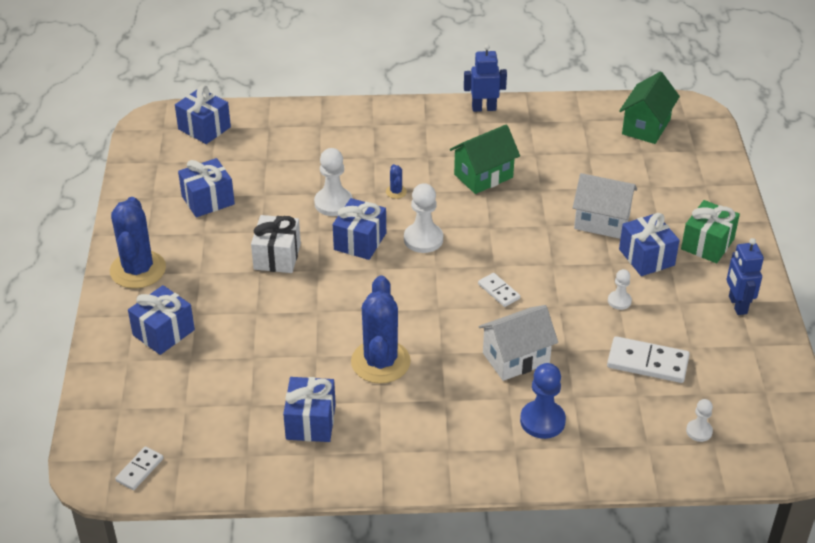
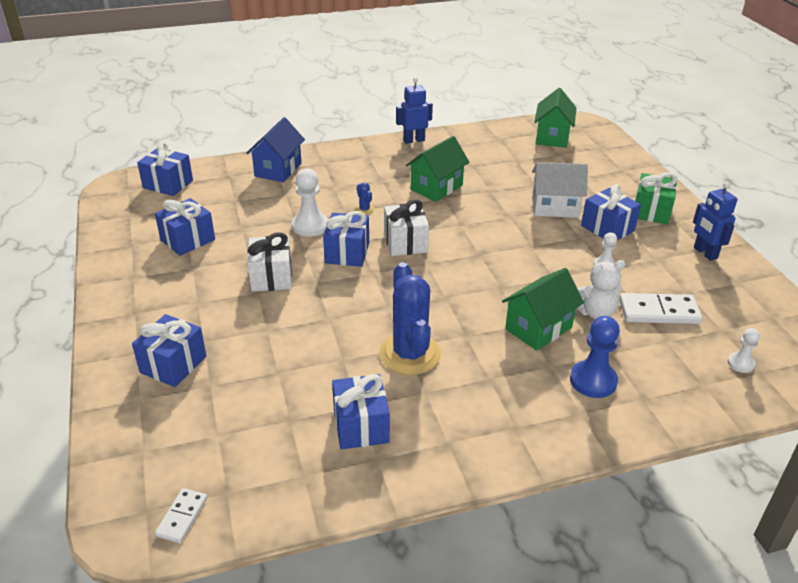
camera: 15 degrees left, 5 degrees down
(138, 270) = (131, 310): blue cactus -> none
(322, 126) = (278, 169): none -> blue house
(423, 239) = (405, 242): white pawn -> white gift
(499, 291) = (494, 274): white domino -> none
(516, 358) = (538, 328): white house -> green house
(581, 351) = (595, 312): none -> white teddy bear

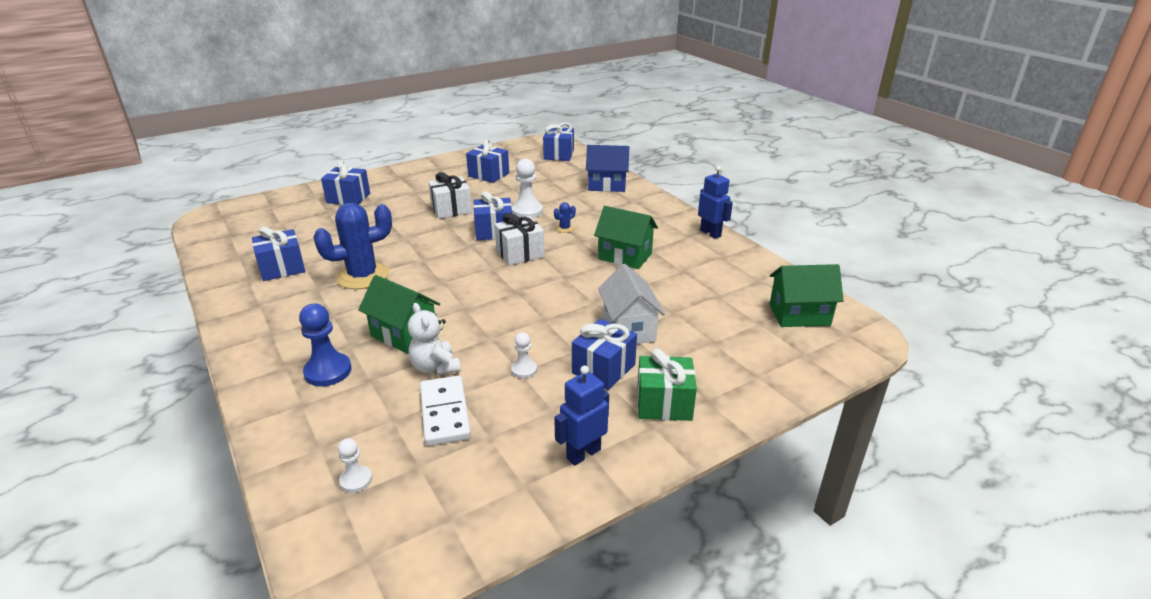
camera: 75 degrees right, 5 degrees down
(182, 517) = (214, 227): white domino -> none

